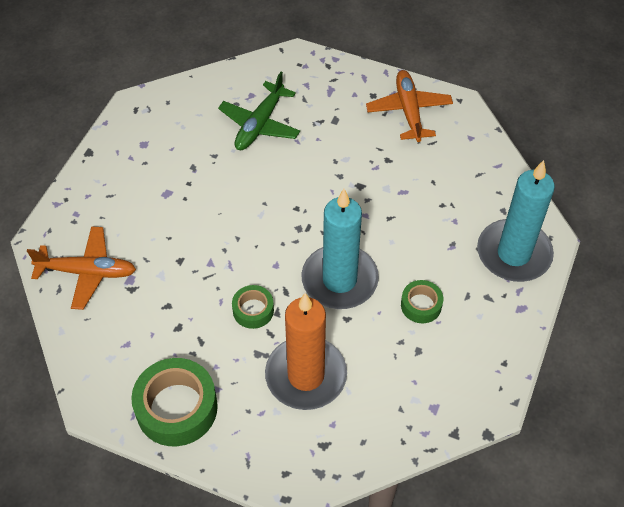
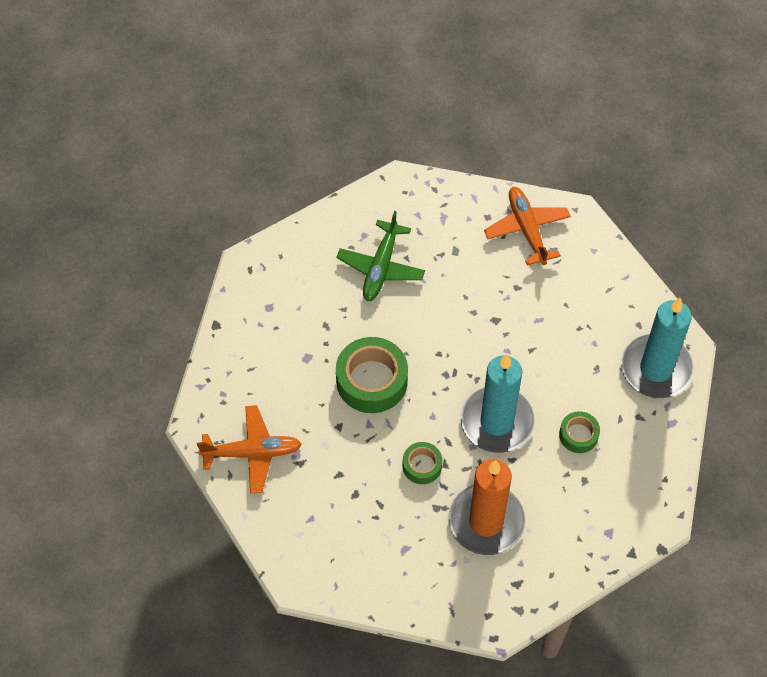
camera: 10 degrees left, 5 degrees up
(176, 408) = (374, 572): green tape -> green tape (372, 381)

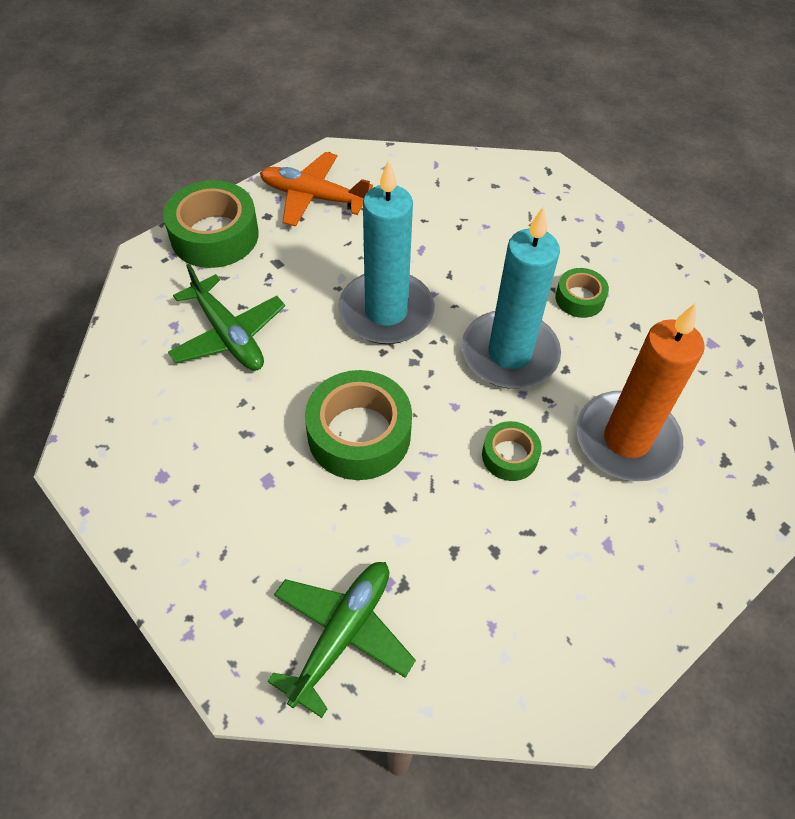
camera: 55 degrees left, 5 degrees down
(252, 453) = (342, 634): orange plane -> green plane
(446, 202) = (214, 235): none -> green tape
(656, 368) = (552, 201): turquoise candle -> turquoise candle (386, 312)

